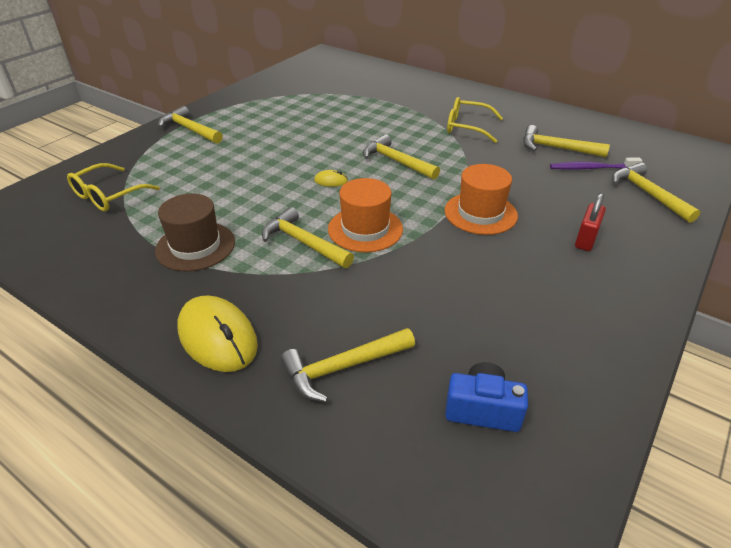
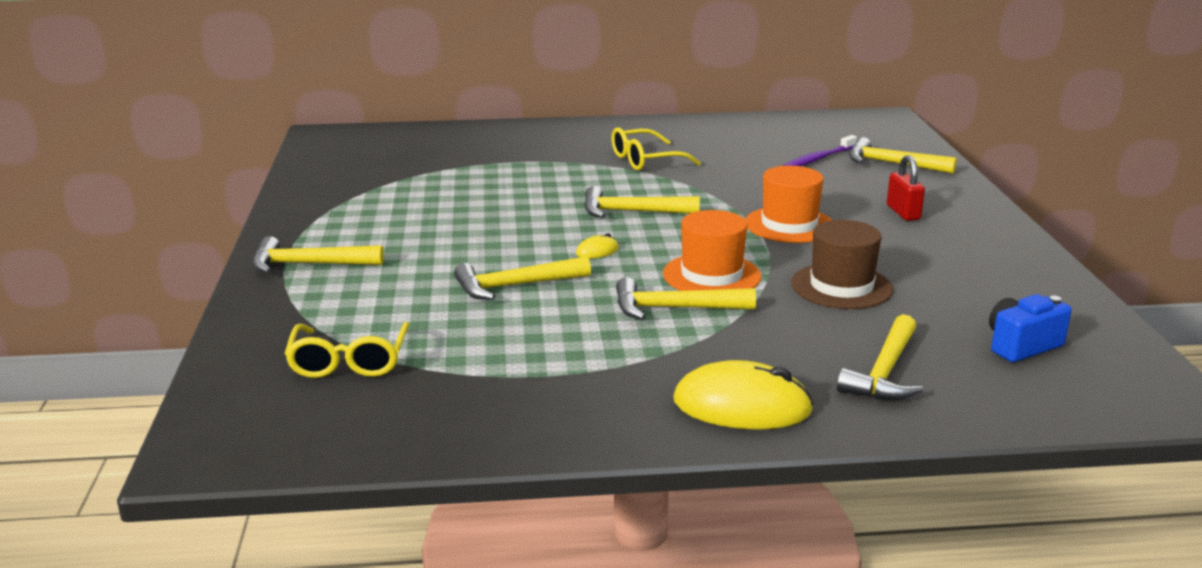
camera: 40 degrees left, 15 degrees down
(195, 246) = (567, 357): brown hat -> brown hat (841, 286)
(556, 148) = (761, 152): yellow hammer -> yellow hammer (514, 286)

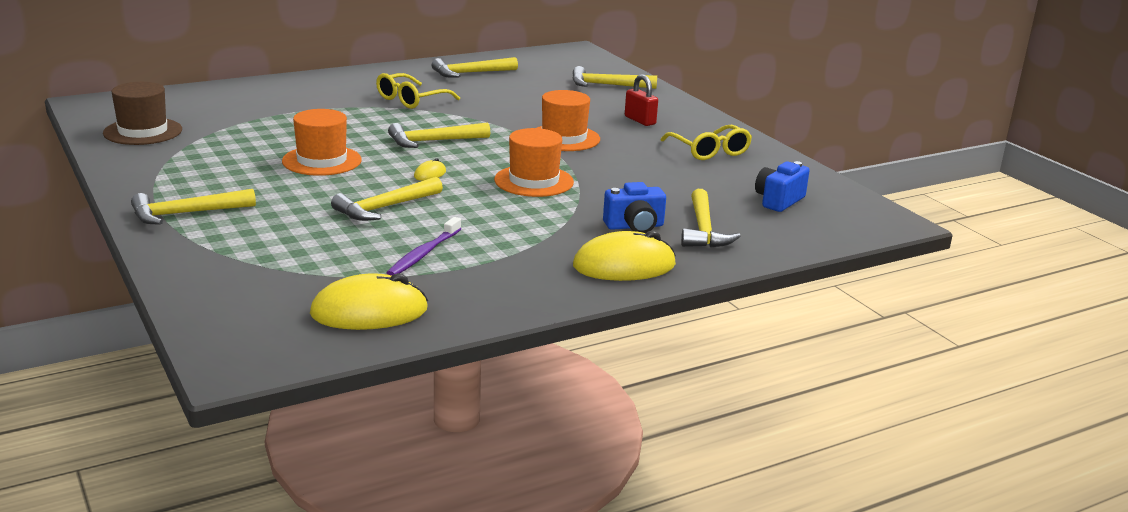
camera: 25 degrees left, 0 degrees up
(349, 361) = (296, 281): yellow glasses -> yellow glasses (709, 151)
(394, 414) = (369, 312): none -> yellow mouse
(493, 221) = (322, 161): none -> orange hat
(674, 308) = (524, 208): yellow hammer -> yellow hammer (470, 73)
(795, 353) = (634, 226): none -> blue camera
(818, 159) = (548, 86): purple toothbrush -> purple toothbrush (423, 254)
(841, 286) = (633, 177): brown hat -> brown hat (143, 131)

